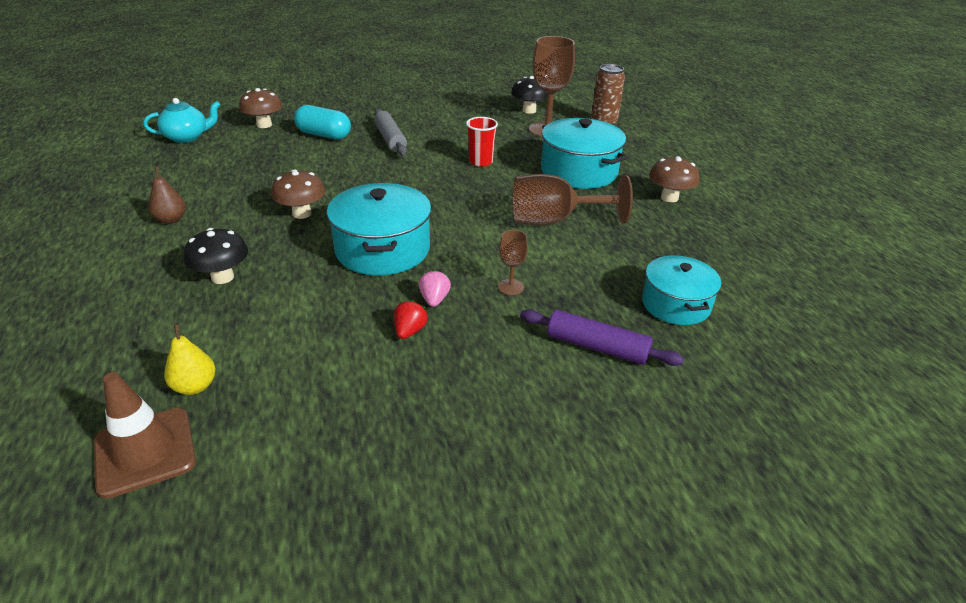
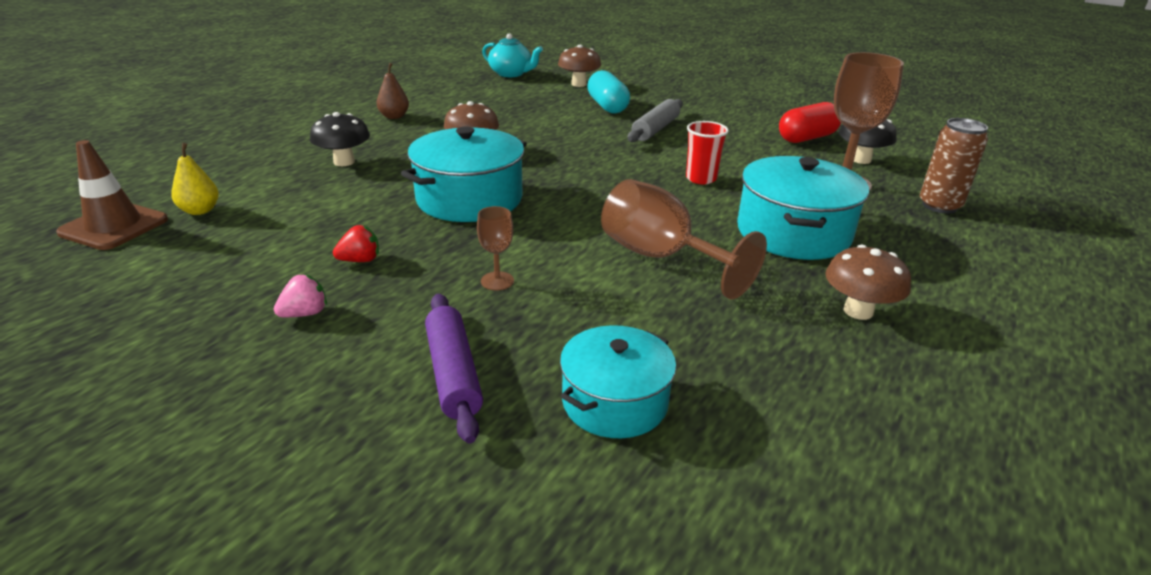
camera: 50 degrees right, 5 degrees down
(434, 299) = (423, 252): pink strawberry -> pink strawberry (305, 313)
(481, 107) = (807, 138): none -> red capsule

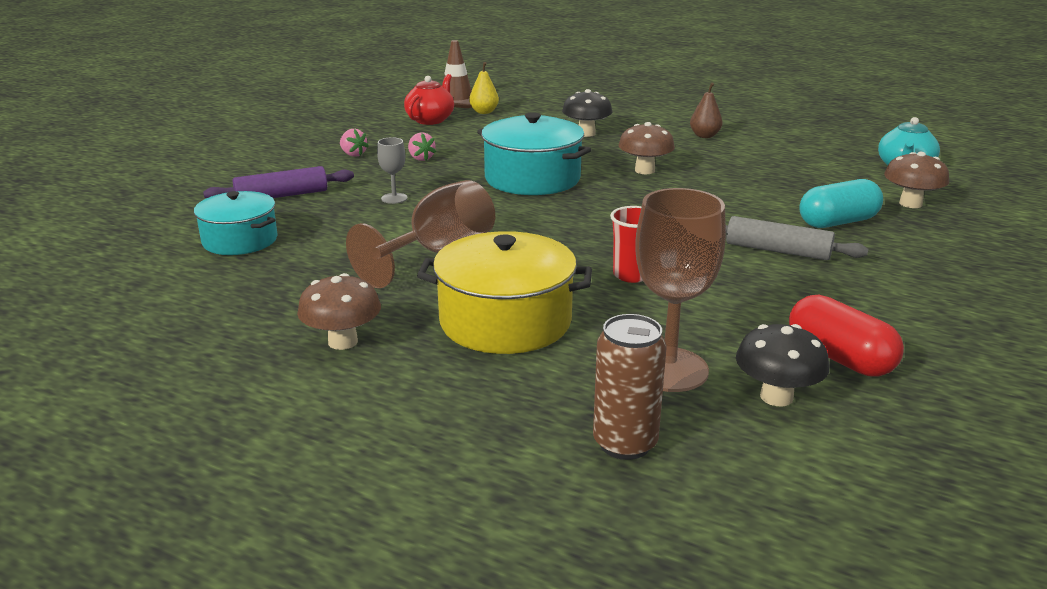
camera: 85 degrees right, 5 degrees down
(194, 249) = (430, 120): none -> red teapot
(360, 260) = (421, 158): red strawberry -> pink strawberry
(497, 281) = (394, 198): brown goblet -> grey goblet
(793, 233) = (505, 321): turquoise pot -> yellow pot

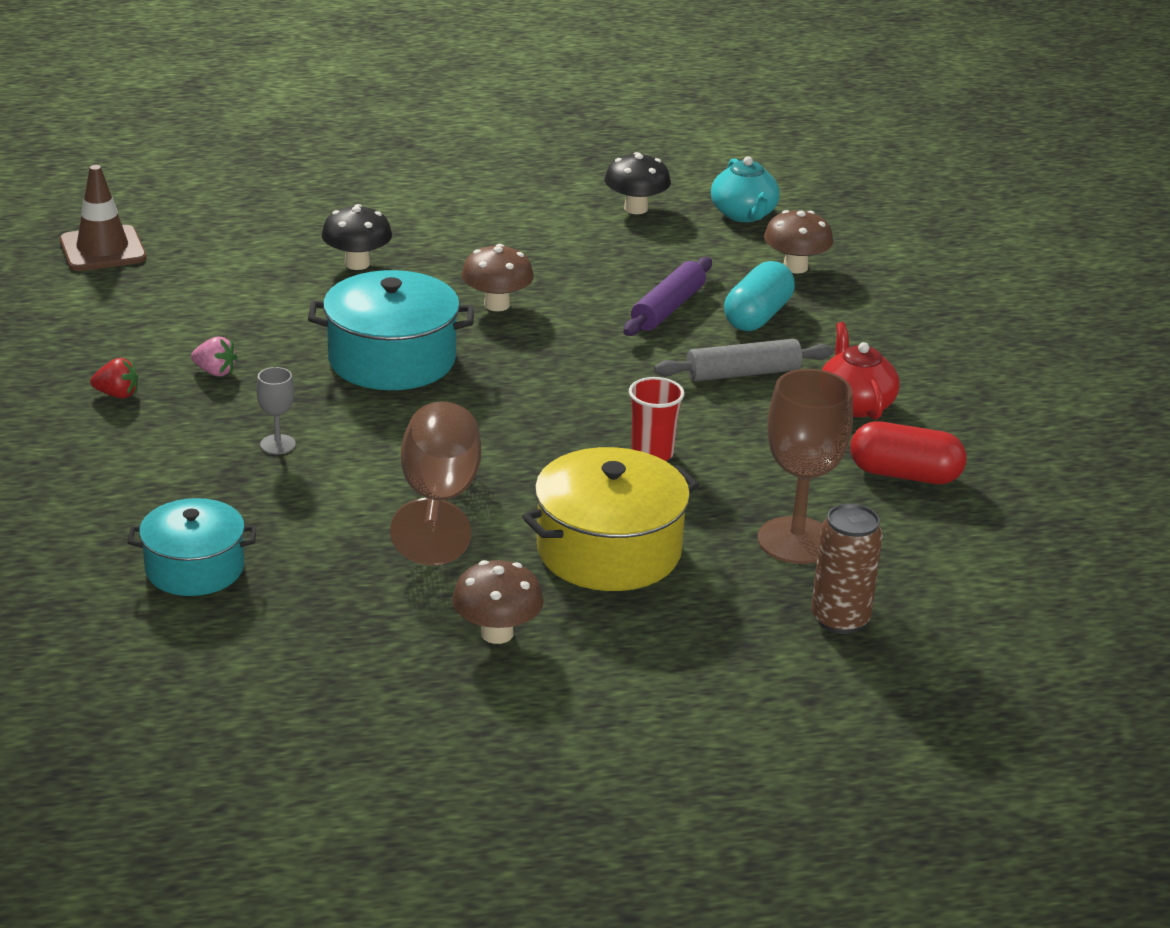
camera: 40 degrees left, 5 degrees up
(282, 196) = (135, 490): purple rolling pin -> purple rolling pin (668, 308)
(353, 154) = (117, 394): pink strawberry -> red strawberry
(430, 120) = (125, 300): red teapot -> red teapot (855, 404)
(484, 112) = (176, 263): yellow pear -> none
(704, 136) = (495, 225): brown pear -> none
(776, 397) = (897, 531): black mushroom -> black mushroom (635, 208)

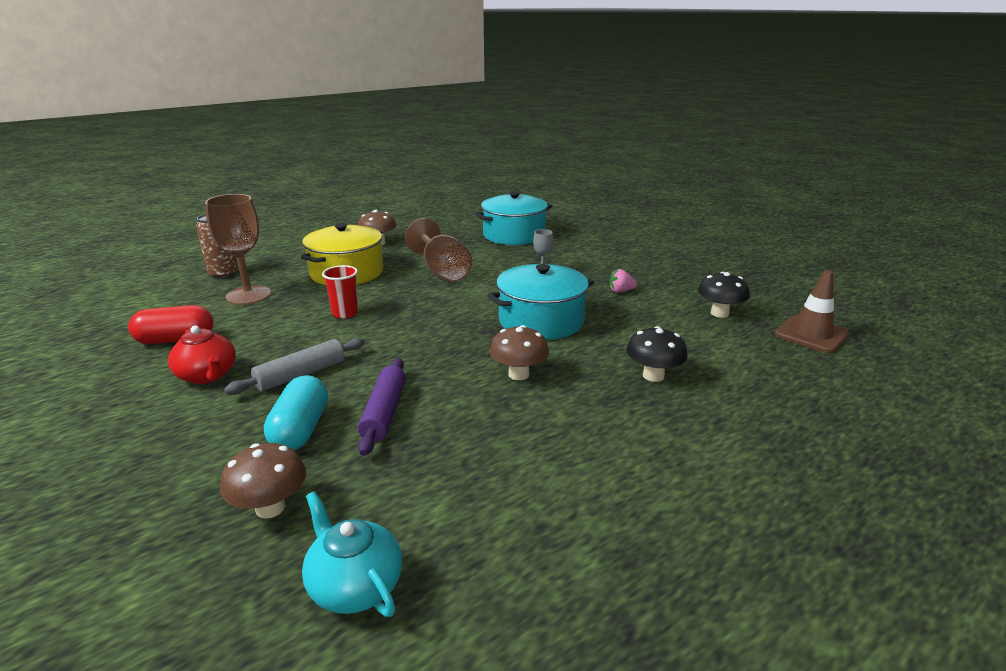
camera: 155 degrees right, 5 degrees down
(117, 394) = (644, 272): red strawberry -> none
(195, 568) = (514, 235): turquoise pot -> turquoise pot, size x1.52
(635, 208) = (492, 539): black mushroom -> black mushroom (719, 313)

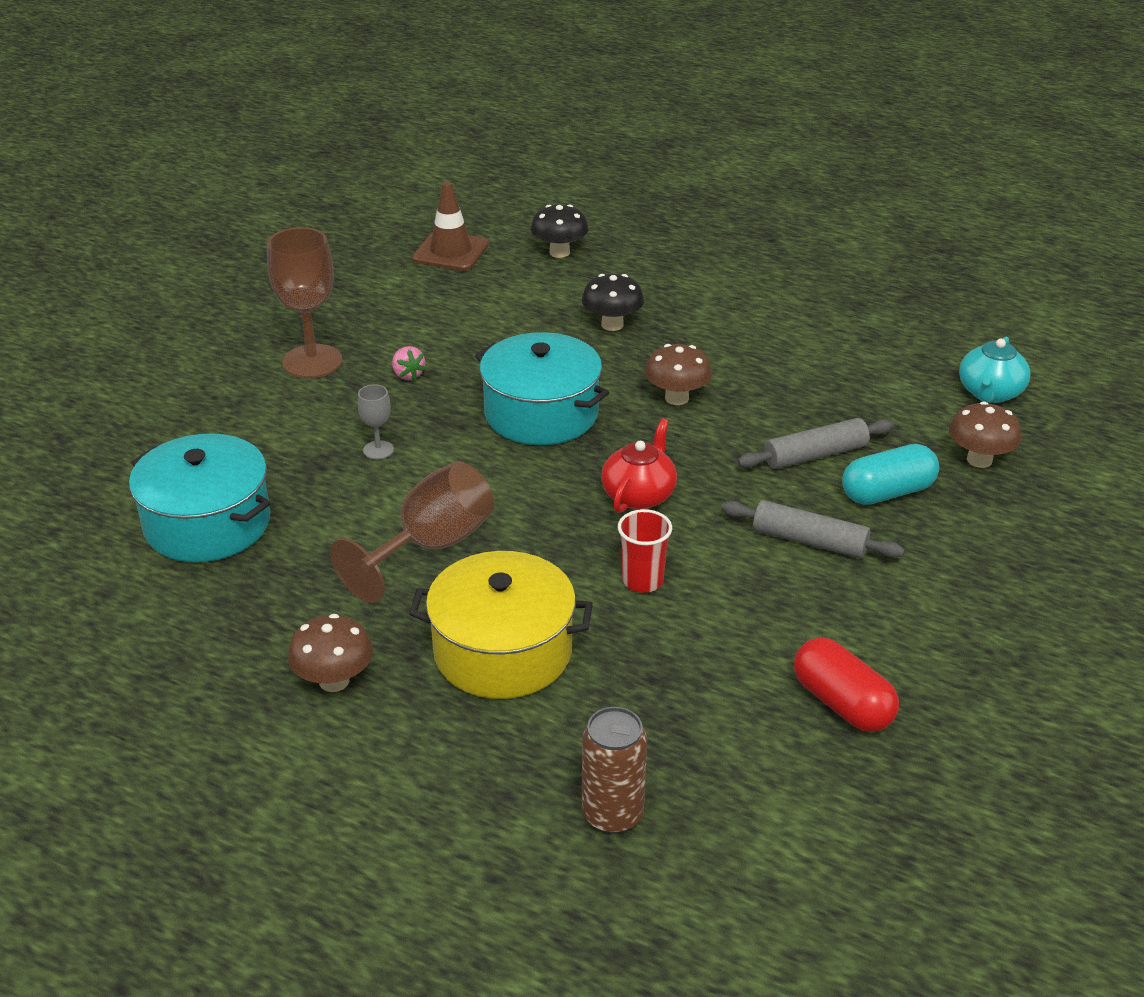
camera: 115 degrees left, 10 degrees up
(207, 375) = (878, 613): red teapot -> red teapot (639, 495)
(248, 295) = (666, 719): brown goblet -> brown goblet (312, 361)
(384, 412) = (815, 455): purple rolling pin -> grey rolling pin
(719, 313) = (432, 303): black mushroom -> black mushroom (559, 252)

